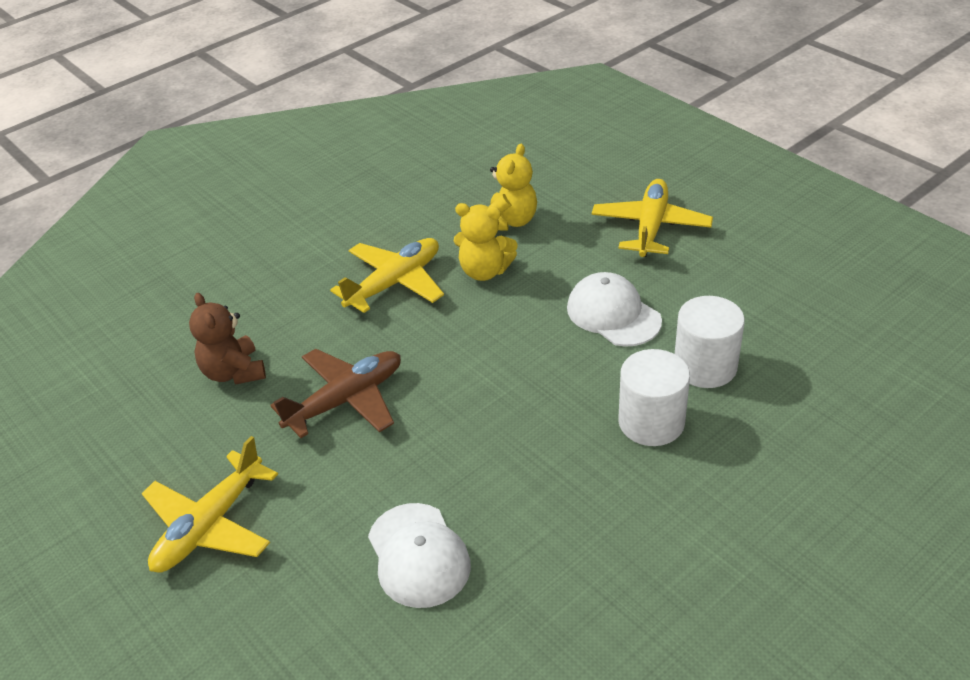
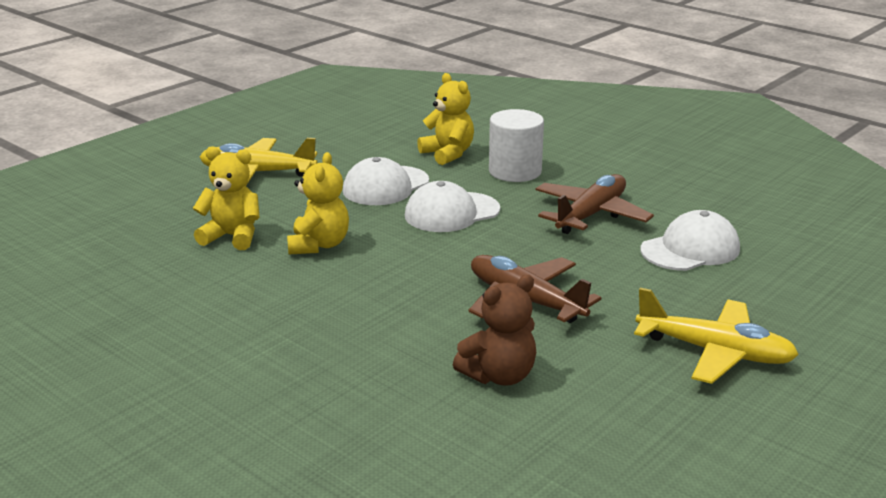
camera: 100 degrees left, 15 degrees down
(394, 283) = (336, 292): yellow plane -> none
(522, 477) = (591, 215): none -> brown plane
(542, 361) = (451, 213): none -> white cap
(705, 366) = (448, 154): white cylinder -> yellow teddy bear

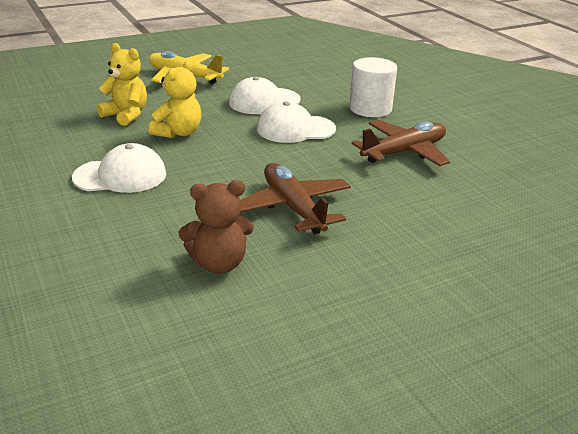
camera: 20 degrees right, 5 degrees up
(448, 154) = (330, 87): yellow teddy bear -> none
(690, 249) = (467, 197): white cap -> white cap (120, 176)
(715, 352) = (420, 291): yellow plane -> none

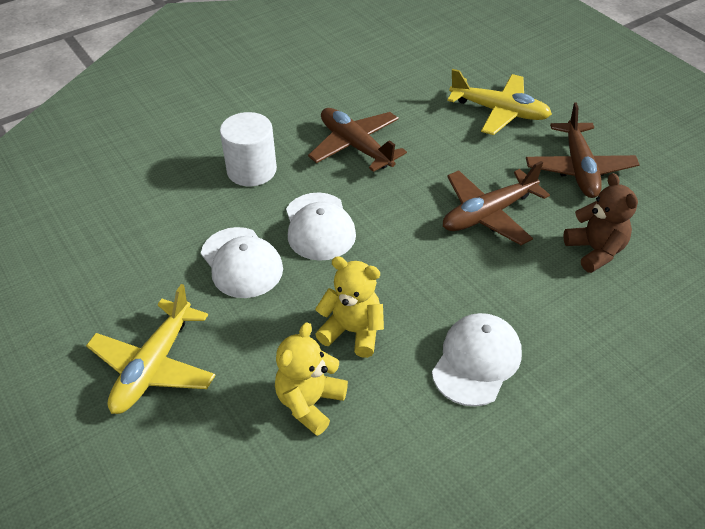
camera: 95 degrees left, 15 degrees up
(120, 176) = (476, 361): white cap -> white cap turned 45 degrees clockwise
(363, 283) = (579, 169): none -> brown plane
(478, 244) = (499, 111): none -> yellow plane

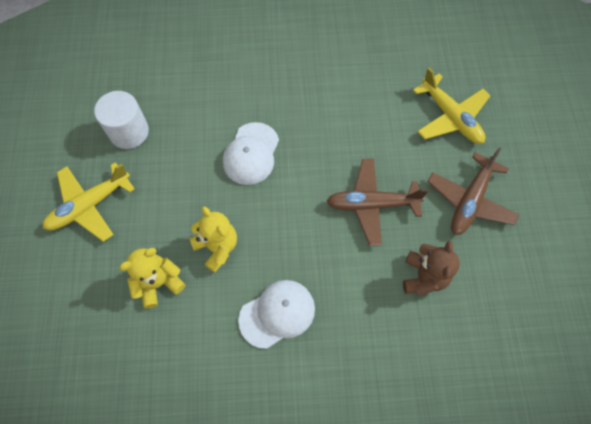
camera: 30 degrees right, 20 degrees up
(241, 263) = (185, 156): white cap -> none
(251, 170) = (239, 83): white cylinder -> white cylinder (129, 132)
(355, 146) = (322, 97): brown plane -> none

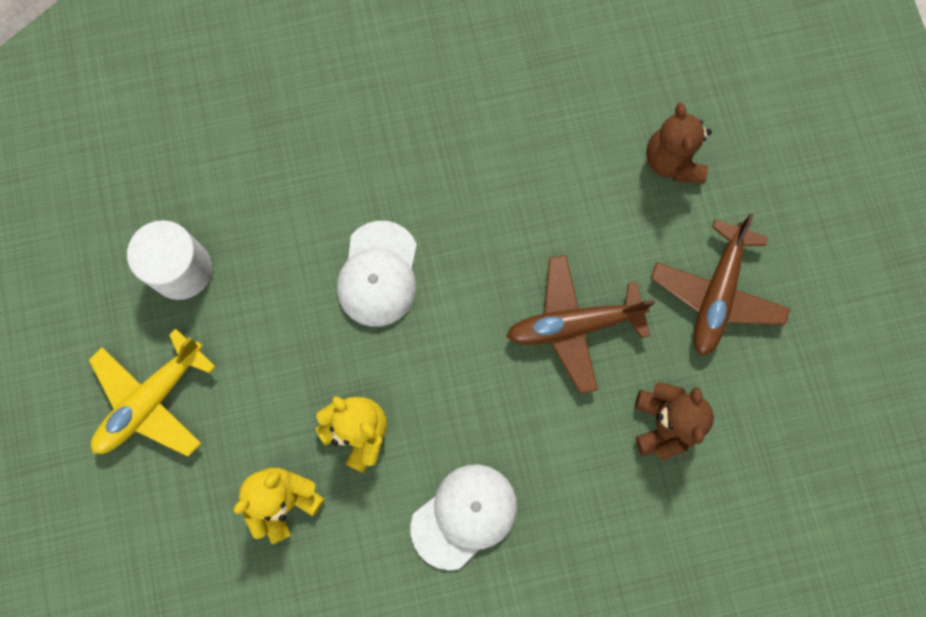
camera: 10 degrees left, 10 degrees up
(450, 117) = (672, 161): yellow plane -> brown teddy bear

